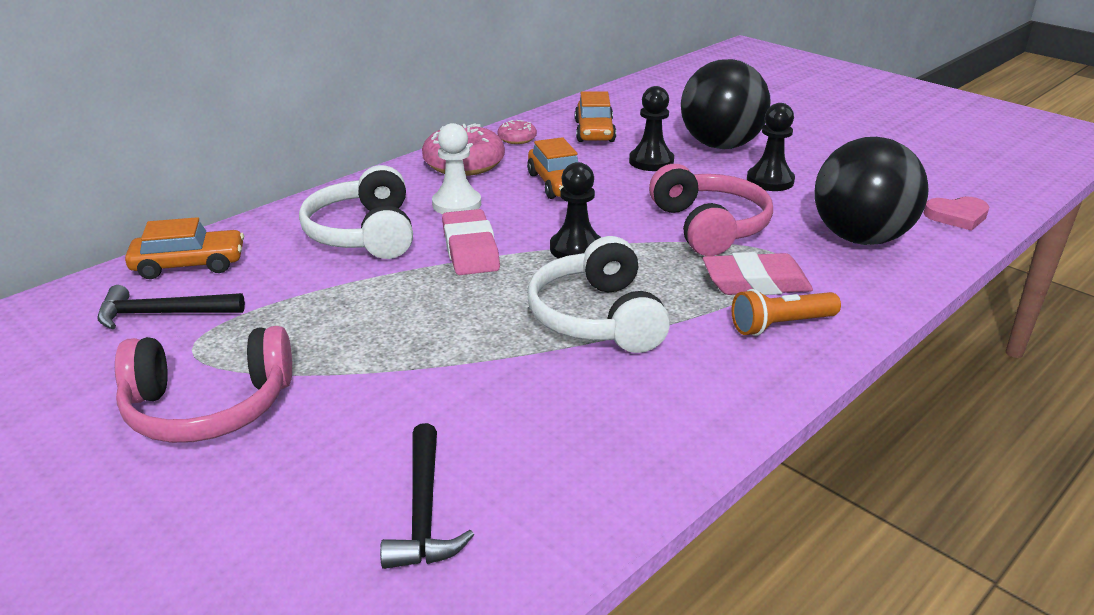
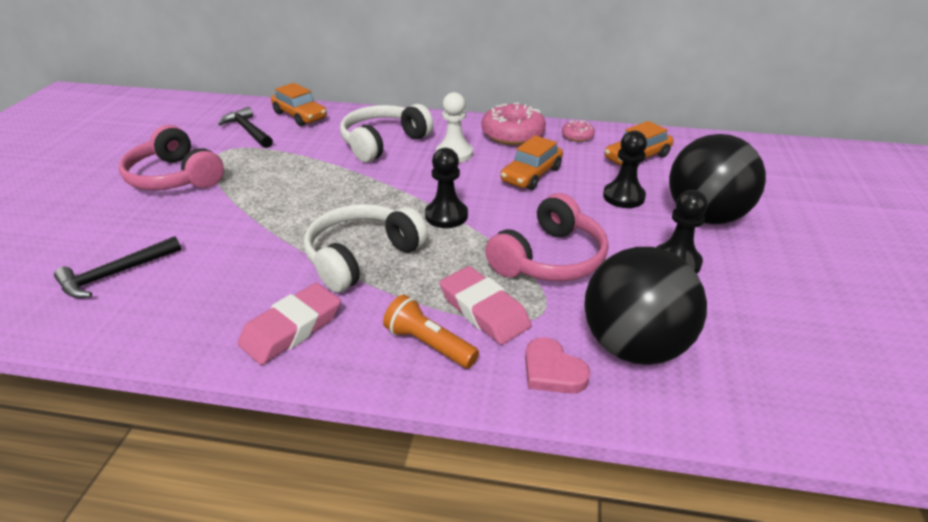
camera: 55 degrees right, 5 degrees up
(470, 249) = (402, 180): pink eraser -> pink eraser (292, 329)
(957, 216) = (773, 402): pink heart -> pink heart (552, 371)

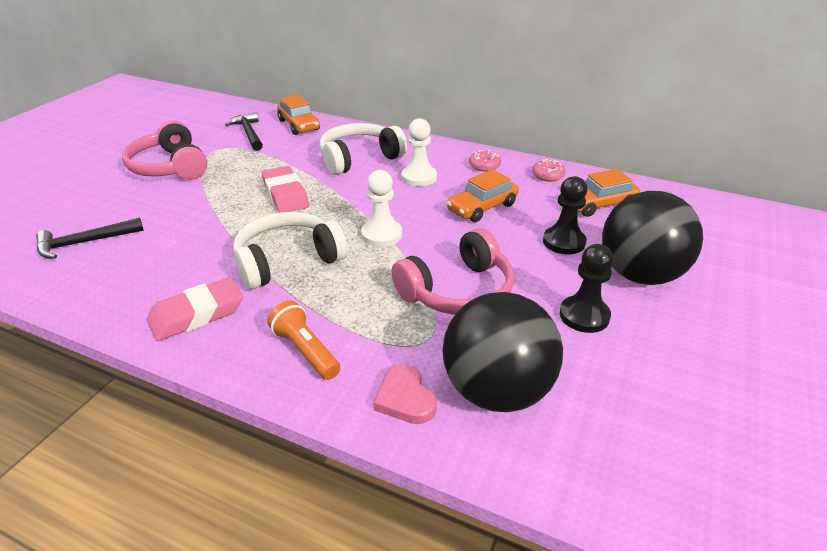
camera: 15 degrees right, 0 degrees up
(446, 216) = (381, 235): black pawn -> white pawn
(484, 310) = (371, 329): pink eraser -> pink eraser (285, 194)
(513, 134) = (484, 166): pink donut -> pink donut, size x0.51

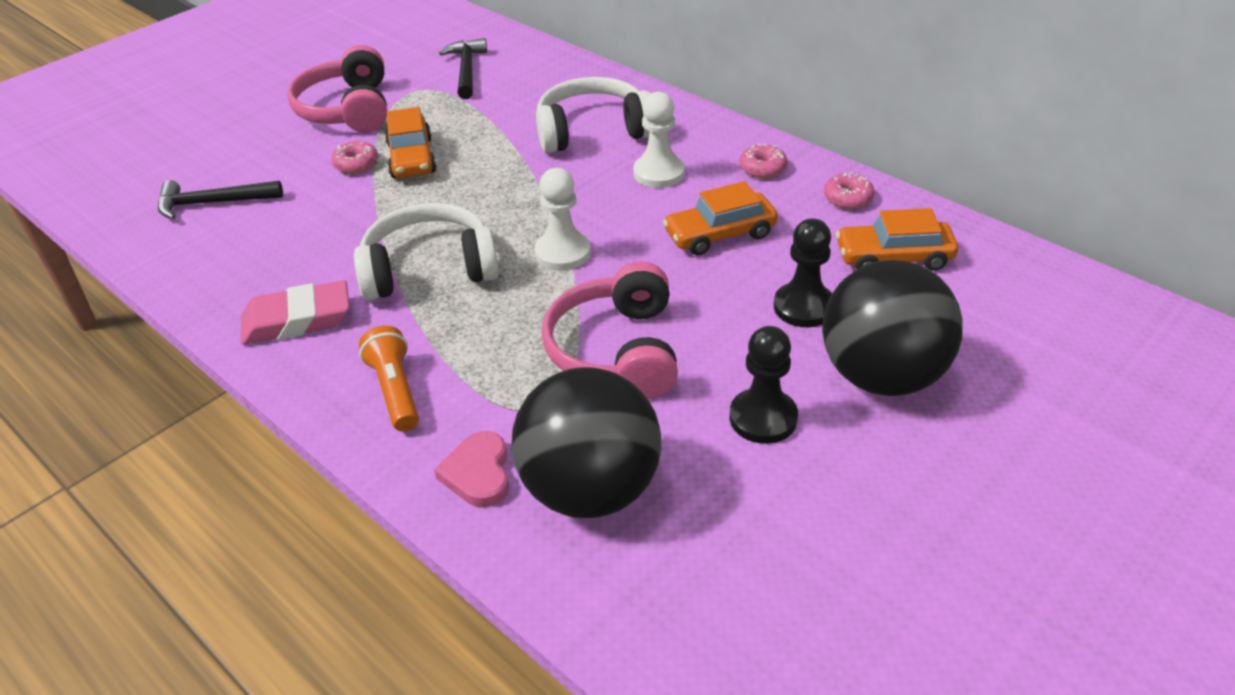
camera: 20 degrees right, 5 degrees up
(194, 200) = (356, 164): none -> pink donut
(285, 194) = (470, 173): pink eraser -> none
(299, 125) = (538, 65): orange car -> orange car (412, 158)
(457, 291) = (617, 351): pink headphones -> pink headphones turned 105 degrees clockwise

